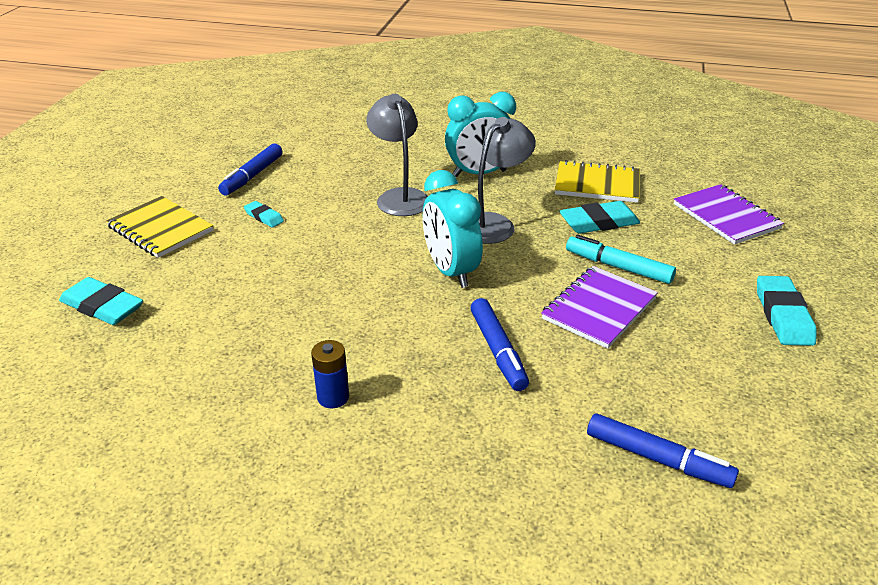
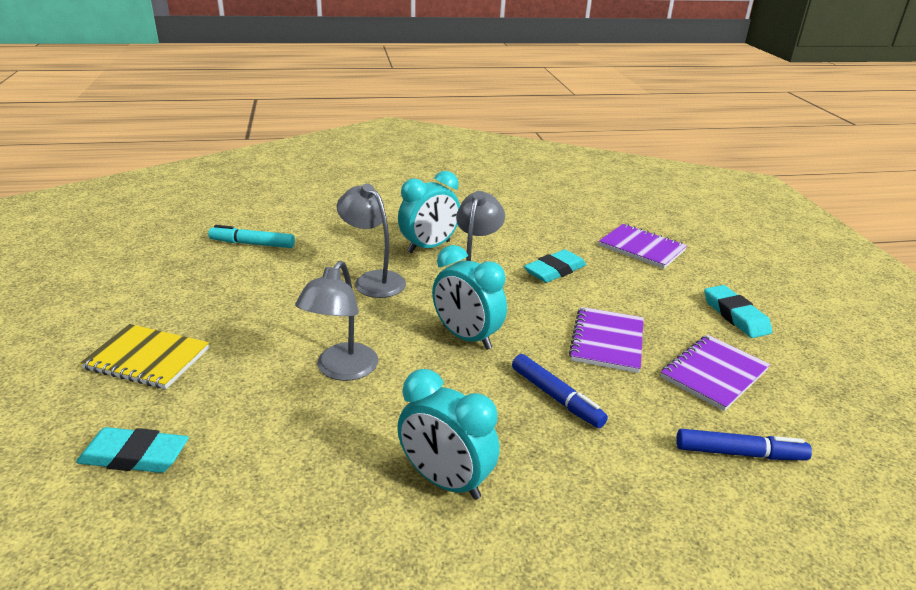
camera: 25 degrees left, 5 degrees down
(252, 176) = (213, 286): blue marker -> none
(264, 217) = (253, 324): turquoise eraser -> none
(311, 276) = (341, 370): none -> grey lamp
(333, 397) = (445, 481): blue battery -> turquoise clock
(597, 184) = (530, 240): yellow notebook -> none
(618, 267) = (596, 304): turquoise marker -> turquoise marker (252, 244)
(698, 371) = (713, 374): none -> purple notebook

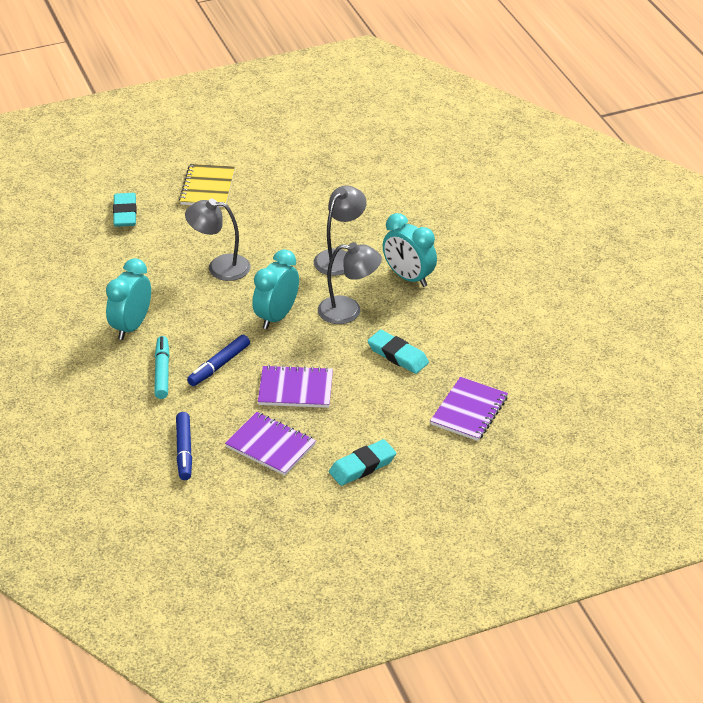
camera: 80 degrees right, 10 degrees up
(252, 244) = (371, 184): turquoise marker -> turquoise marker (162, 372)

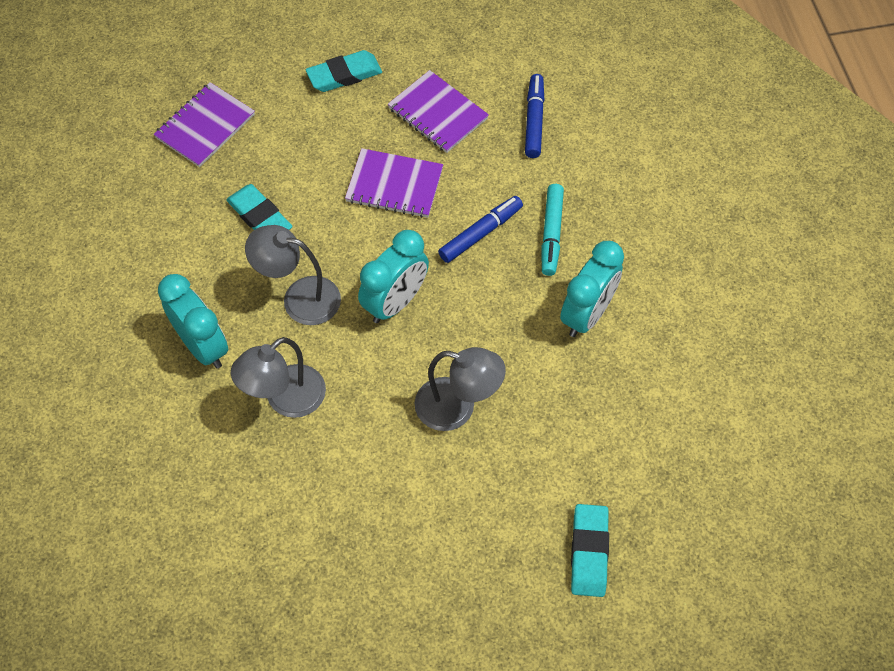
camera: 170 degrees left, 20 degrees up
(207, 187) = (454, 596): yellow notebook -> none

